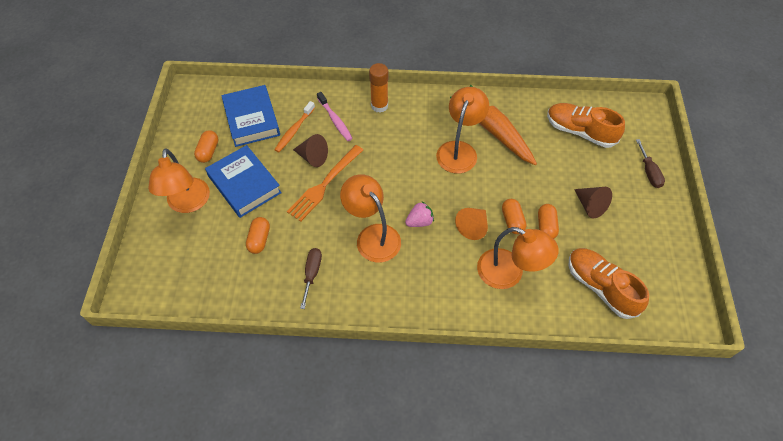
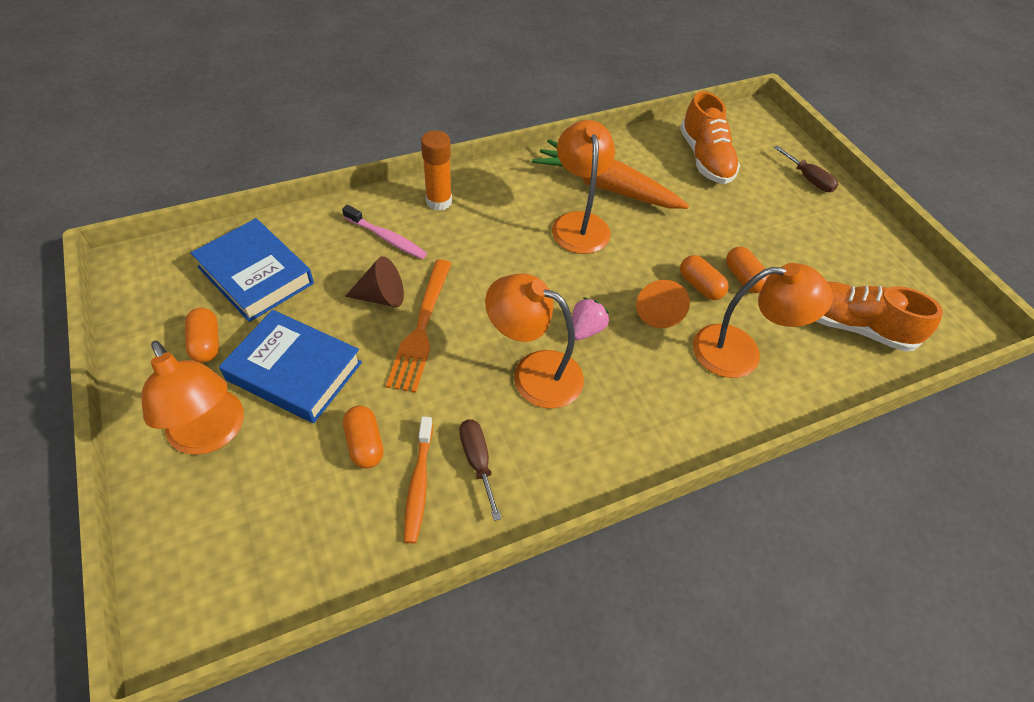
camera: 30 degrees left, 5 degrees down
(294, 130) = (332, 270): orange toothbrush -> orange toothbrush (418, 484)
(580, 131) = (705, 159): orange shoe -> orange shoe turned 105 degrees counterclockwise
(590, 206) = (774, 237): brown cone -> none

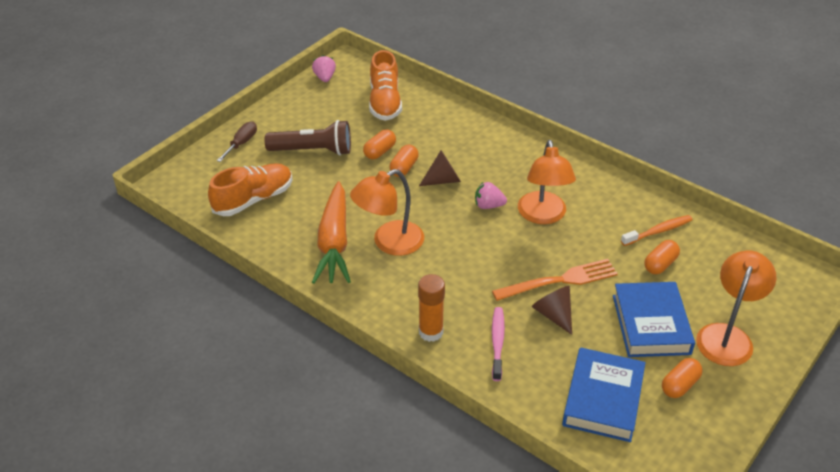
camera: 115 degrees left, 10 degrees down
(478, 461) = (622, 215): brown screwdriver -> none
(658, 311) = (443, 180): orange cone -> brown cone
(741, 352) = (446, 139): orange lamp -> none
(770, 225) = (313, 151): none -> brown flashlight
(933, 290) = (325, 78): none -> pink strawberry

